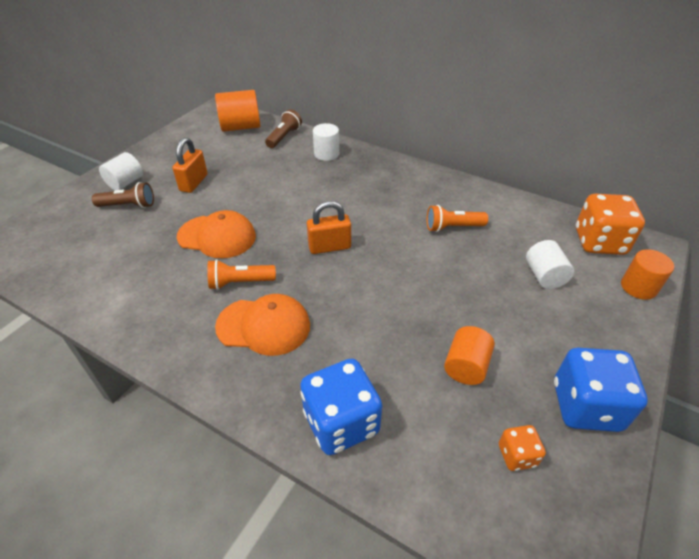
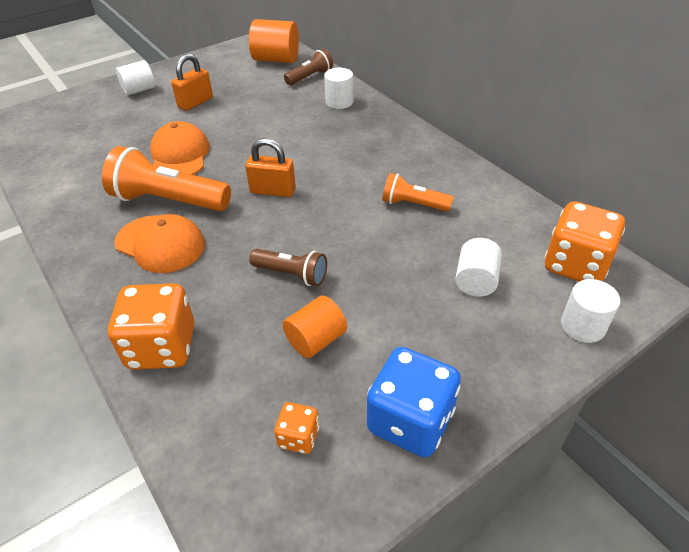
camera: 25 degrees right, 0 degrees up
(128, 205) = (127, 110): brown flashlight -> brown flashlight (291, 274)
(217, 236) = (179, 155): orange cap -> orange cap turned 135 degrees counterclockwise
(240, 282) = (169, 201): orange flashlight -> orange flashlight, size x1.77
(341, 422) = (162, 347): blue dice -> orange dice
(638, 287) = (583, 326): orange cylinder -> white cylinder

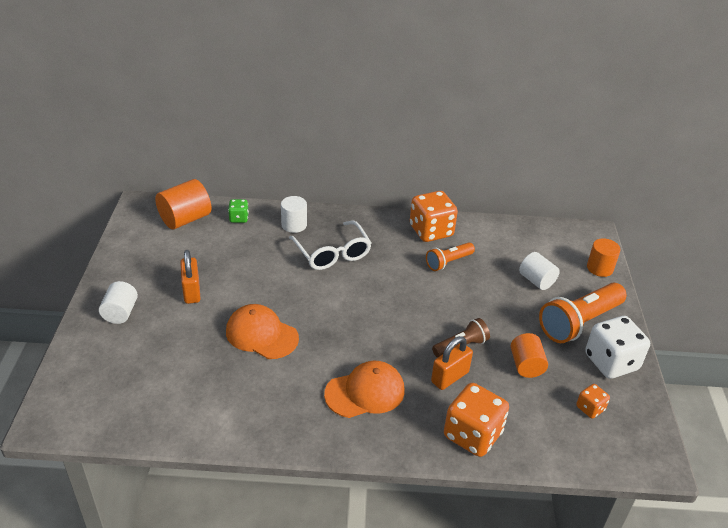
camera: 55 degrees left, 5 degrees down
(169, 201) = (317, 366): orange flashlight -> orange flashlight (579, 322)
(273, 191) = (365, 311): orange padlock -> orange padlock (450, 377)
(310, 77) = (239, 218): brown flashlight -> green dice
(329, 136) = (332, 253): none -> white glasses
(410, 421) = (611, 362): blue dice -> white dice
(575, 265) = (557, 241): orange dice -> orange dice (431, 231)
(583, 326) = (599, 268): white cylinder -> orange cylinder

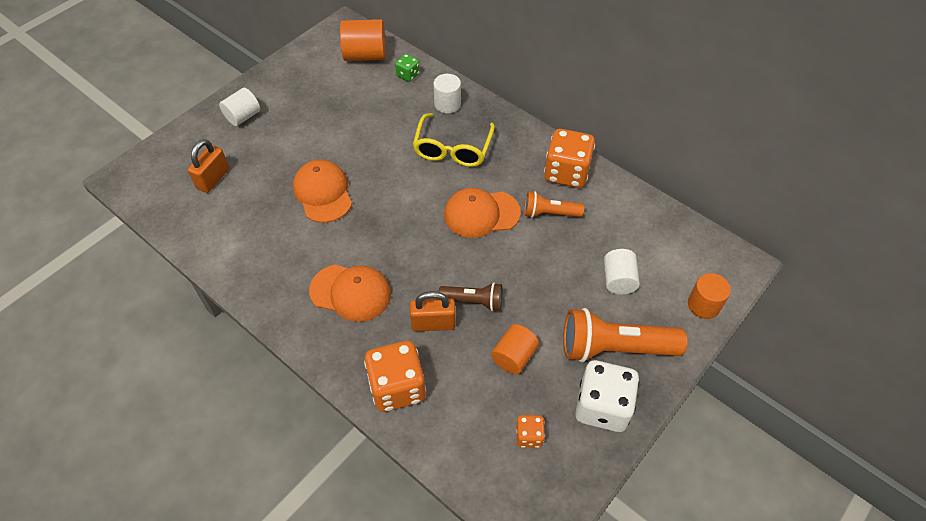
camera: 40 degrees right, 15 degrees up
(192, 291) = (308, 125): orange padlock -> orange padlock (213, 179)
(332, 253) = (453, 149): white glasses -> yellow glasses
(402, 286) = (481, 214): none -> orange cap

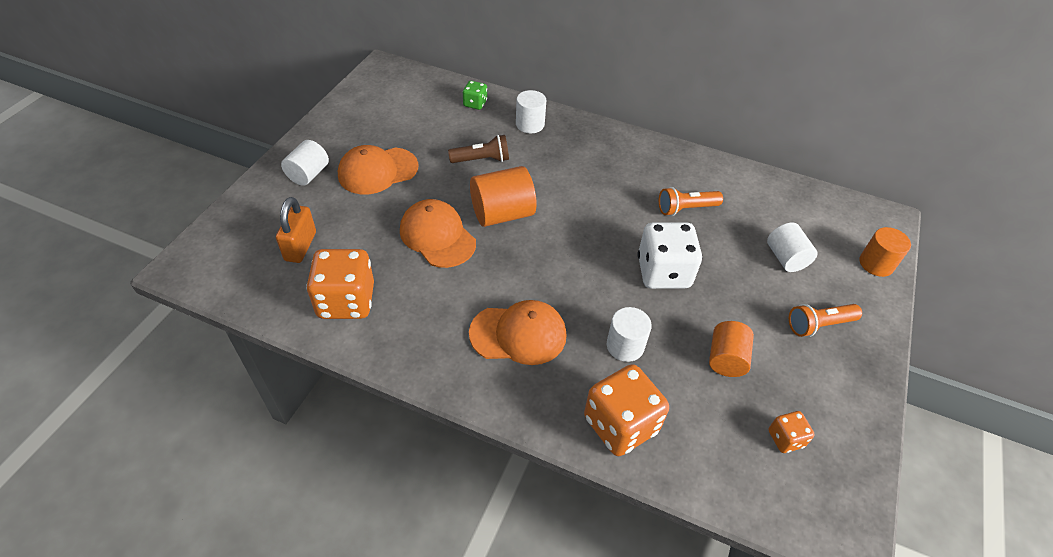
camera: 20 degrees left, 5 degrees down
(365, 55) = (420, 92): orange cylinder -> orange cylinder (502, 214)
(433, 324) = (625, 346): orange padlock -> white cylinder
(453, 149) = (557, 165): yellow glasses -> none
(473, 301) = (655, 312): brown flashlight -> brown flashlight (481, 160)
(481, 214) = (618, 223): orange cap -> orange cap (377, 171)
(566, 173) = (681, 167): orange dice -> orange dice (346, 301)
(602, 407) = (840, 387): white dice -> white dice (663, 272)
(614, 348) = (819, 325): orange flashlight -> orange flashlight, size x0.56

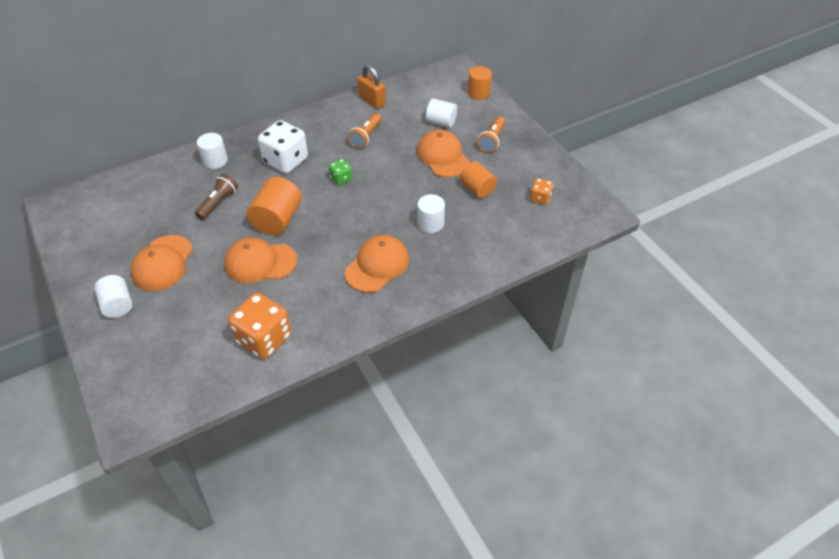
camera: 50 degrees left, 0 degrees up
(300, 246) = (186, 342): orange padlock -> orange padlock (372, 101)
(475, 104) = (160, 176): green dice -> green dice (341, 179)
(620, 425) = (476, 256): orange dice -> none
(663, 272) = (399, 176): white dice -> white dice (286, 161)
(736, 293) = (443, 156): none -> orange cap

